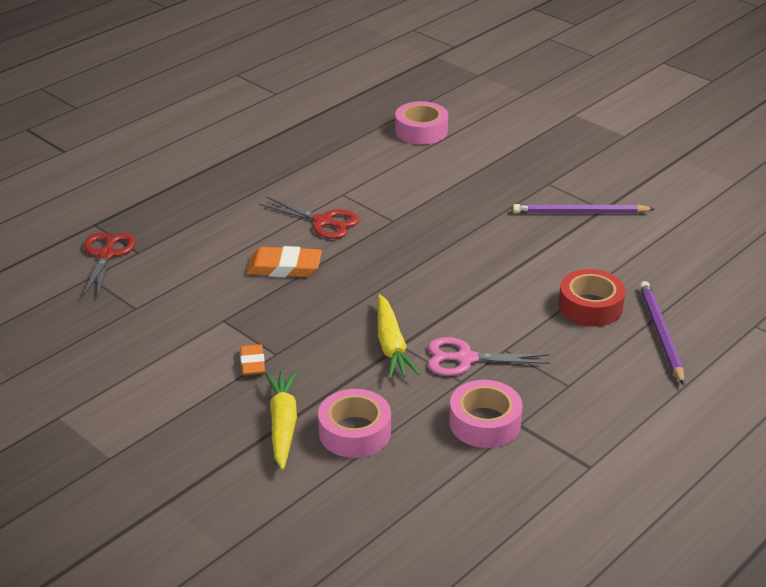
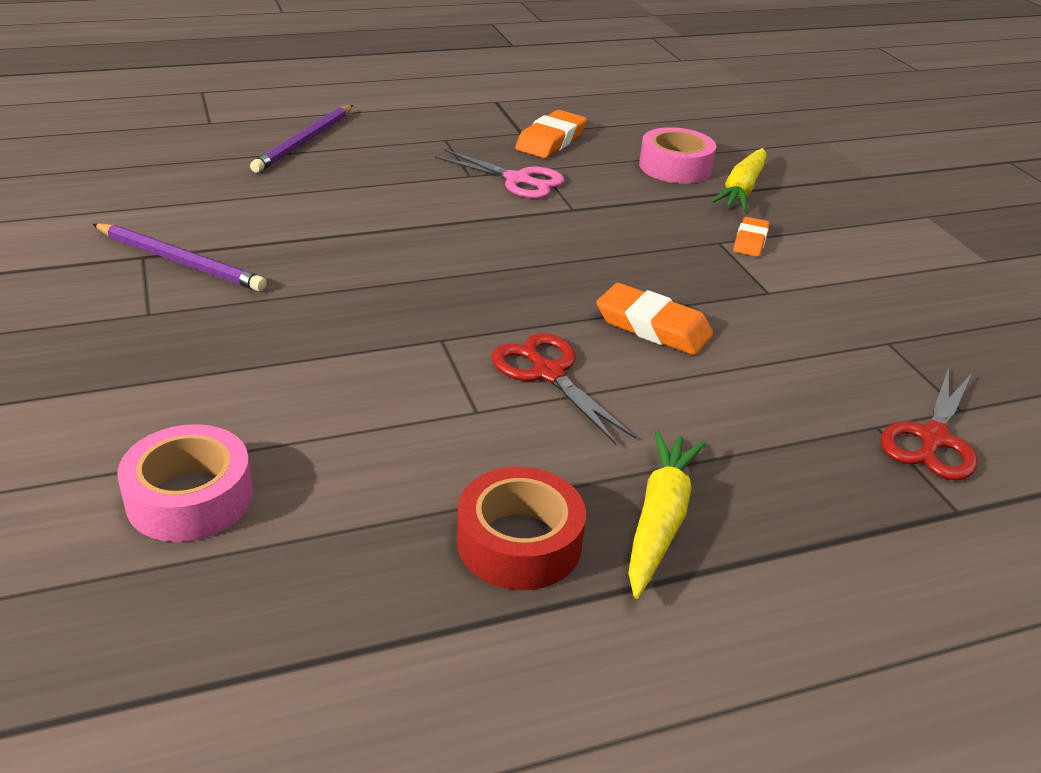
camera: 155 degrees left, 0 degrees up
(391, 345) = (583, 211): yellow carrot -> yellow carrot (660, 520)
(485, 423) = (551, 141): pink tape -> orange eraser
(590, 306) = (334, 177): red tape -> red tape (519, 542)

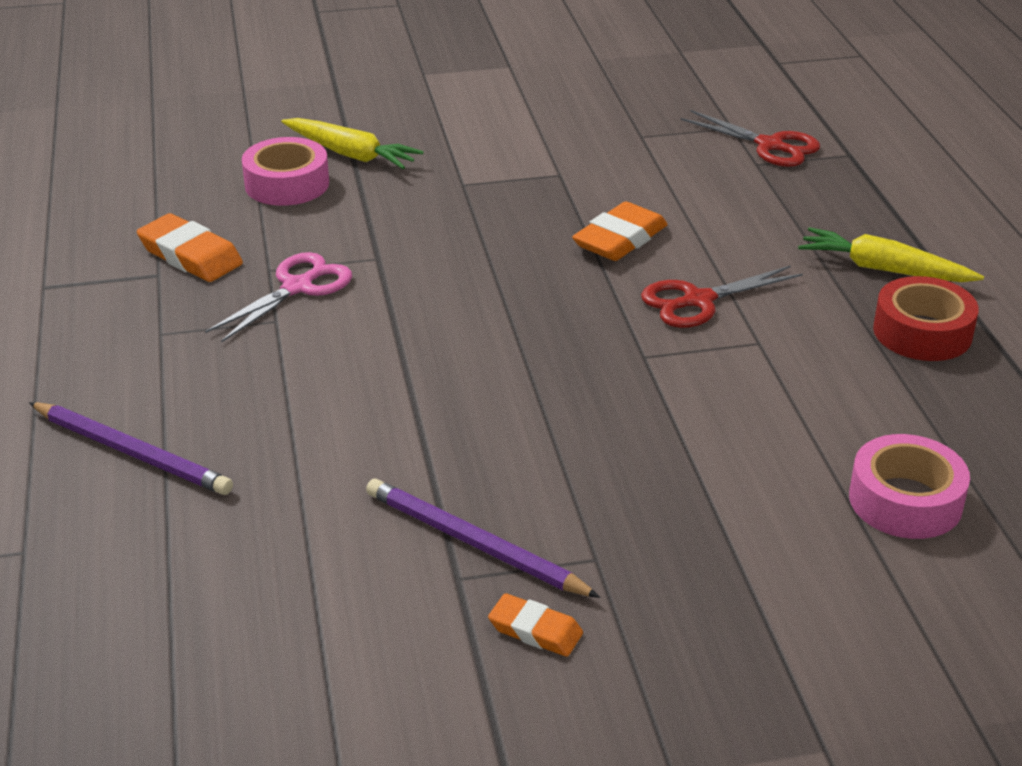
camera: 80 degrees left, 0 degrees up
(180, 261) = (474, 544): purple pencil -> purple pencil turned 90 degrees counterclockwise
(750, 241) = (463, 167): orange eraser -> orange eraser (535, 630)

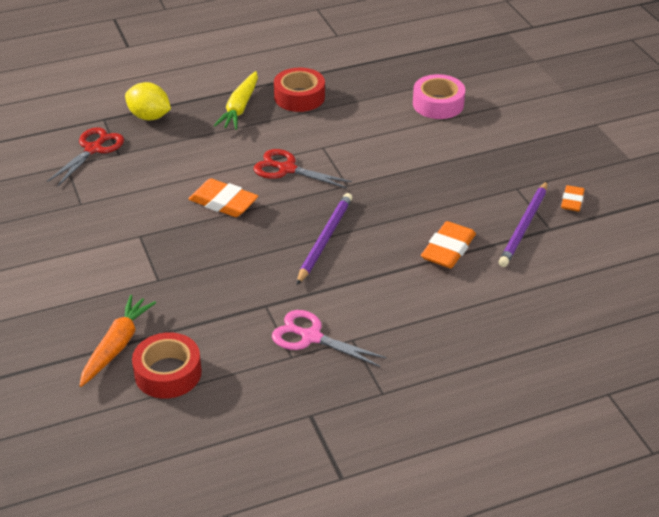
camera: 100 degrees left, 5 degrees up
(132, 452) = (507, 372): purple pencil -> purple pencil (324, 239)
(190, 255) = (282, 403): orange eraser -> orange eraser (448, 249)
(287, 184) = (168, 373): pink tape -> red tape
(351, 154) = (117, 346): yellow carrot -> orange carrot
(698, 301) = (287, 169): red scissors -> red scissors turned 150 degrees clockwise
(855, 189) = (149, 117): none -> yellow lemon

